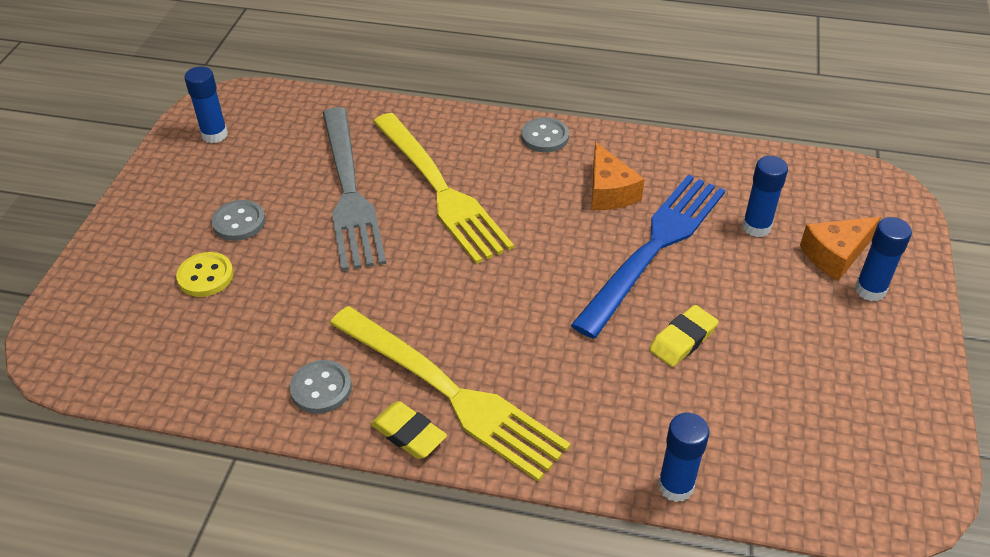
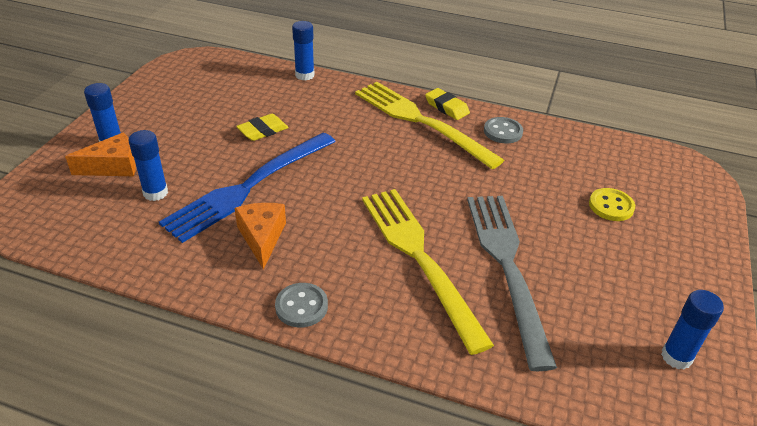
camera: 175 degrees left, 5 degrees down
(239, 222) = (602, 248): grey button -> none

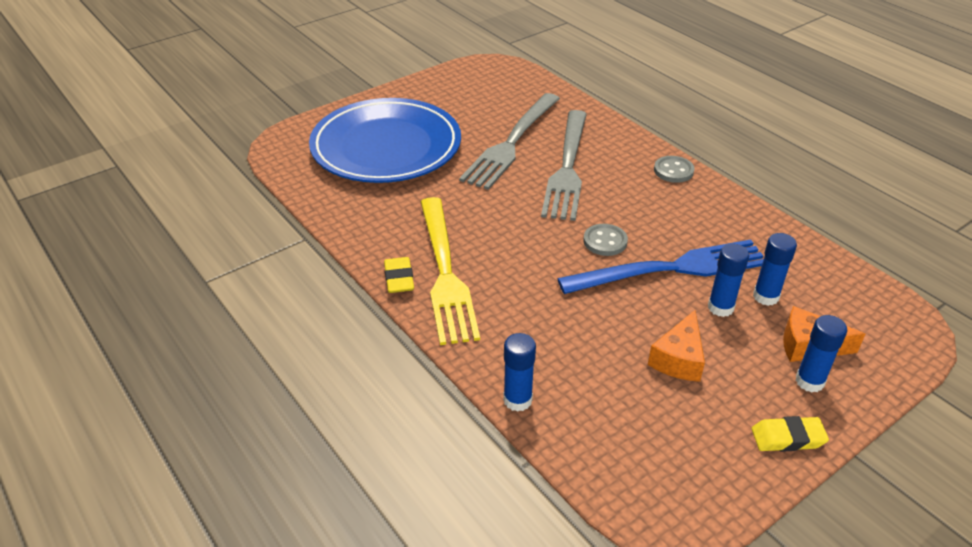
camera: 145 degrees left, 0 degrees up
(262, 237) = (680, 222): orange cheese -> orange cheese (679, 359)
(263, 131) = (624, 329): yellow eraser -> yellow eraser (788, 438)
(418, 257) = (567, 168): yellow fork -> grey fork
(503, 132) = (380, 231): grey button -> grey button (605, 241)
(611, 206) = (386, 147): yellow button -> blue plate
(676, 357) = (471, 80): blue glue stick -> blue glue stick (720, 307)

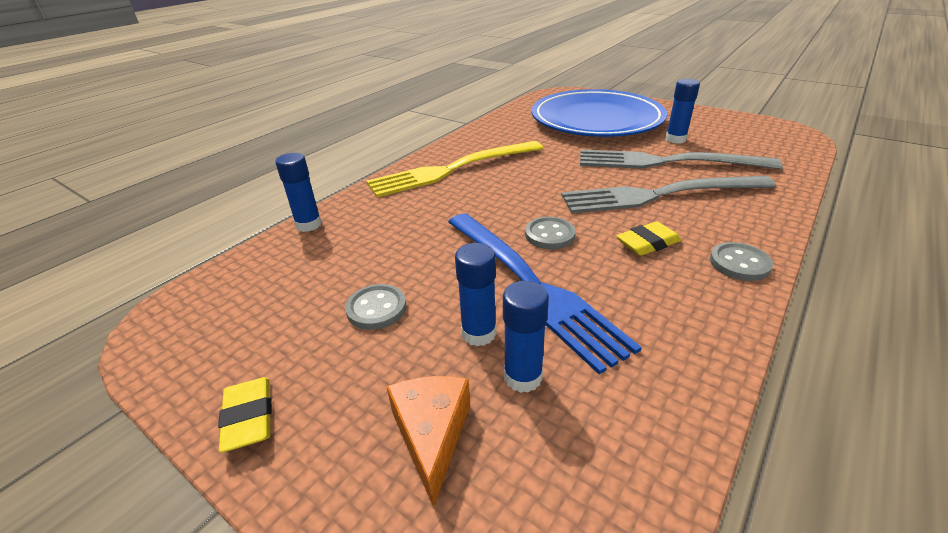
camera: 75 degrees right, 5 degrees down
(399, 279) = (436, 155): yellow eraser -> yellow eraser (647, 243)
(679, 359) = (376, 308): orange cheese -> grey button
(809, 381) = (355, 439): blue glue stick -> blue glue stick (675, 139)

